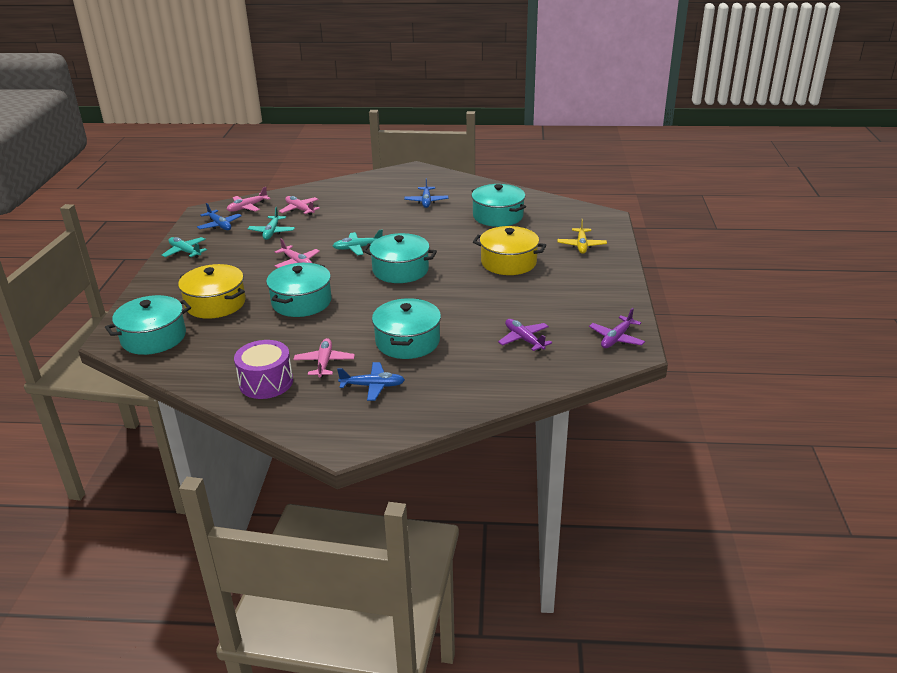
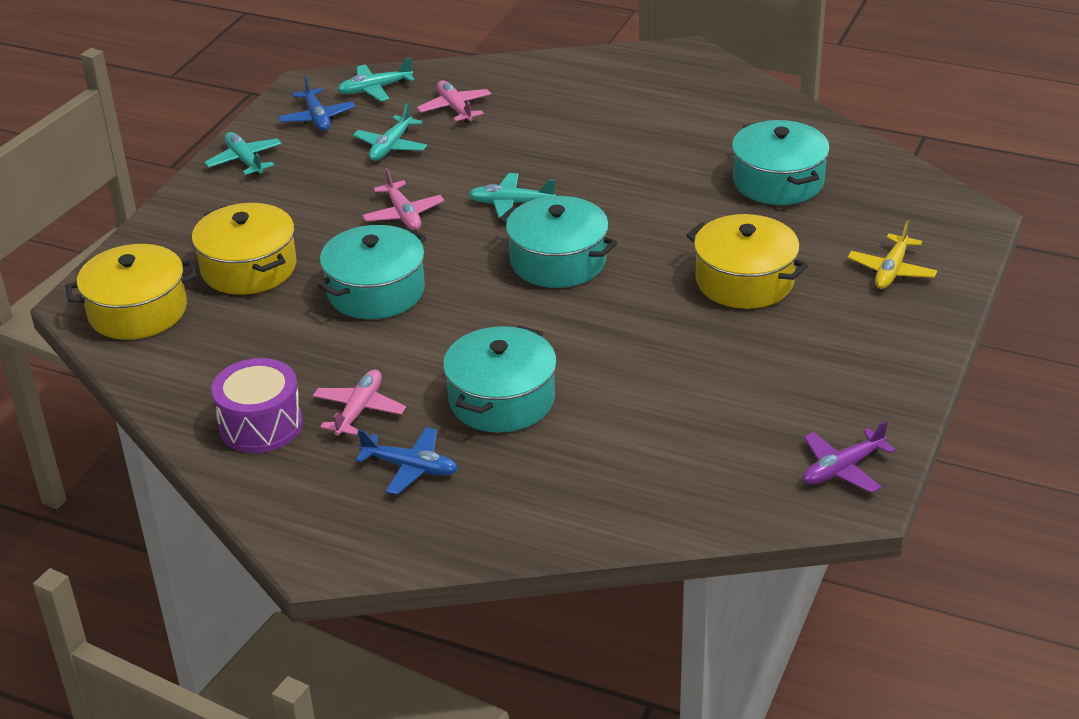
camera: 20 degrees right, 5 degrees up
(153, 337) = (138, 311): turquoise pot -> yellow pot
(247, 207) = (375, 89): pink plane -> turquoise plane
(426, 201) = (671, 128): blue plane -> none
(524, 339) = (687, 437): purple plane -> none

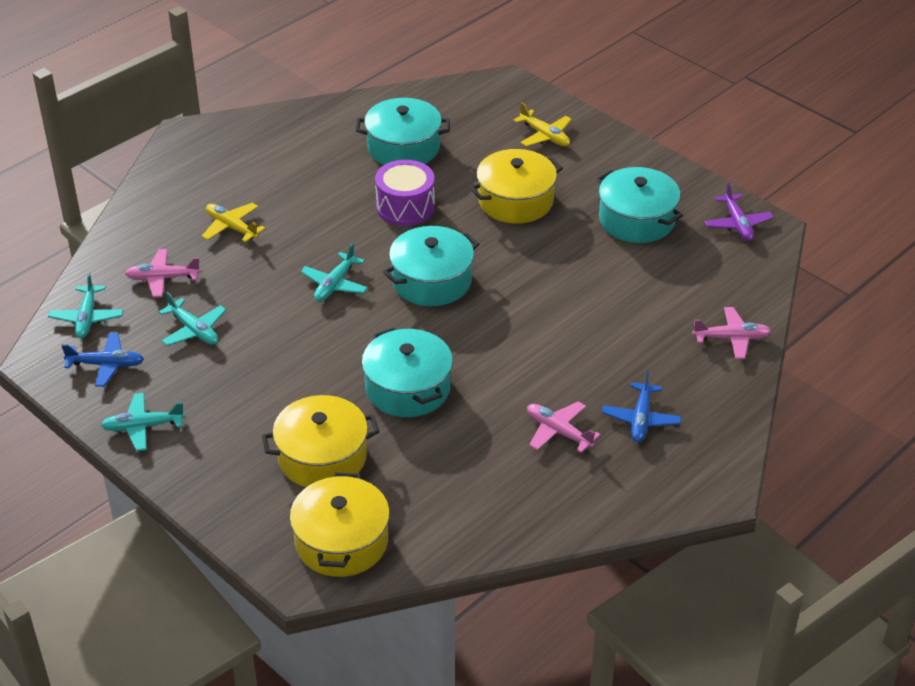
camera: 70 degrees left, 5 degrees up
(261, 425) = (547, 491): purple drum -> purple drum (405, 207)
(403, 214) = (307, 347): pink plane -> pink plane (732, 338)
(411, 467) = (641, 419): blue plane -> blue plane turned 150 degrees clockwise
(502, 399) = (586, 354): turquoise pot -> turquoise pot (636, 220)
(558, 120) = (231, 227): none -> yellow plane

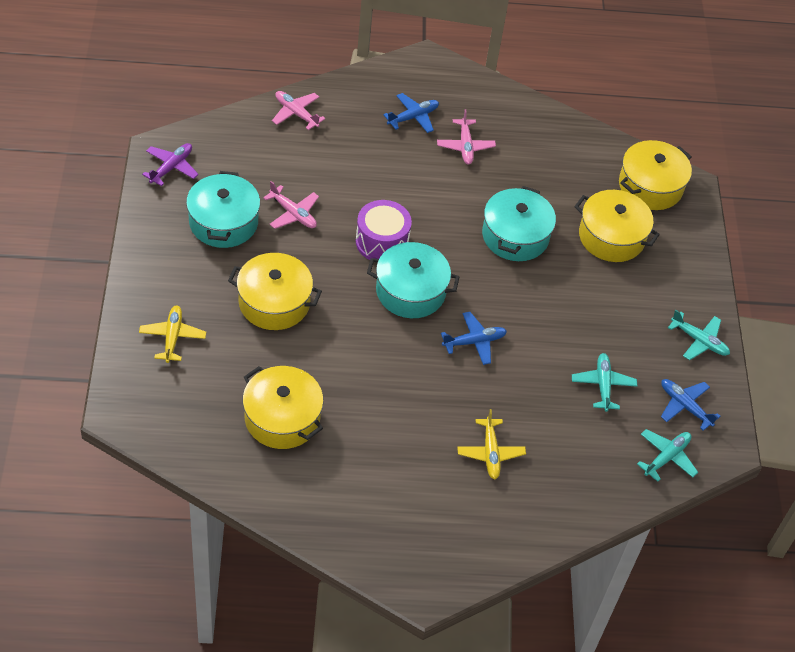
camera: 140 degrees left, 10 degrees up
(162, 278) = (584, 448): pink plane -> pink plane (293, 214)
(335, 284) = (474, 342): turquoise plane -> blue plane
(403, 147) = (282, 418): turquoise pot -> yellow pot
(405, 207) = (351, 363): purple drum -> purple drum (382, 242)

